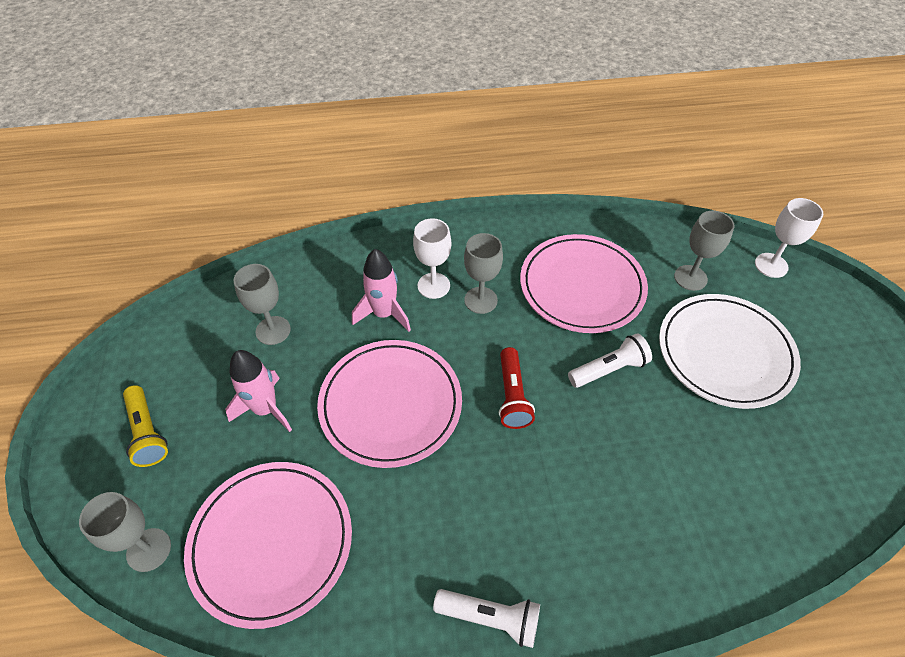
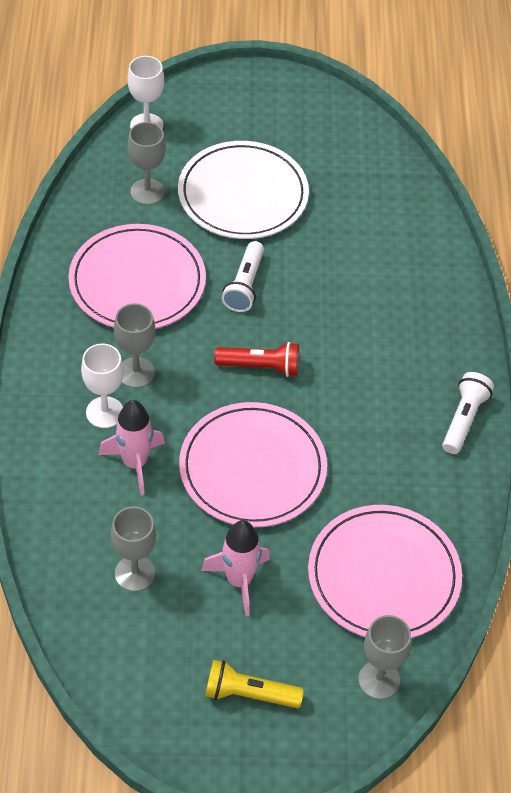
camera: 85 degrees left, 0 degrees up
(147, 432) = (249, 694): yellow flashlight -> yellow flashlight turned 150 degrees counterclockwise
(609, 369) = (244, 285): white flashlight -> white flashlight turned 150 degrees counterclockwise

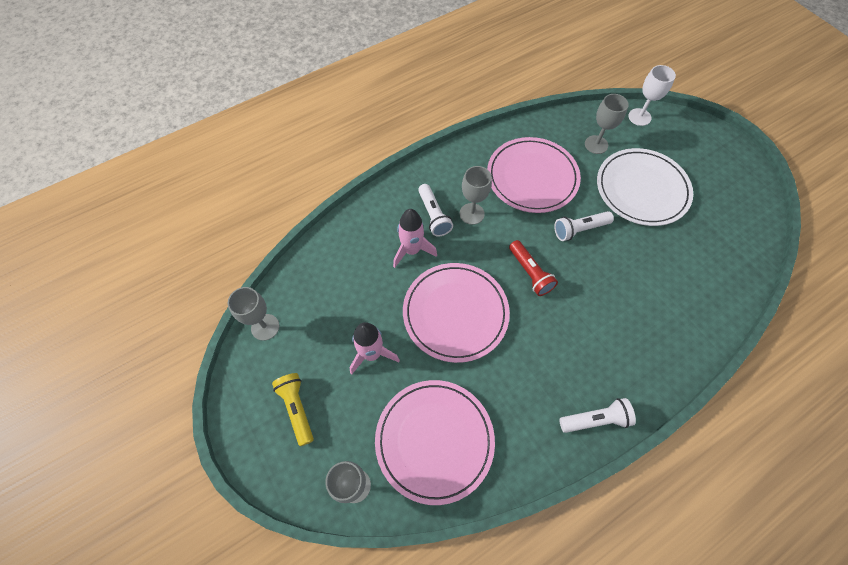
camera: 60 degrees right, 10 degrees up
(105, 412) = (433, 215): white goblet -> white flashlight
(135, 573) = (339, 295): grey goblet -> grey goblet (265, 327)

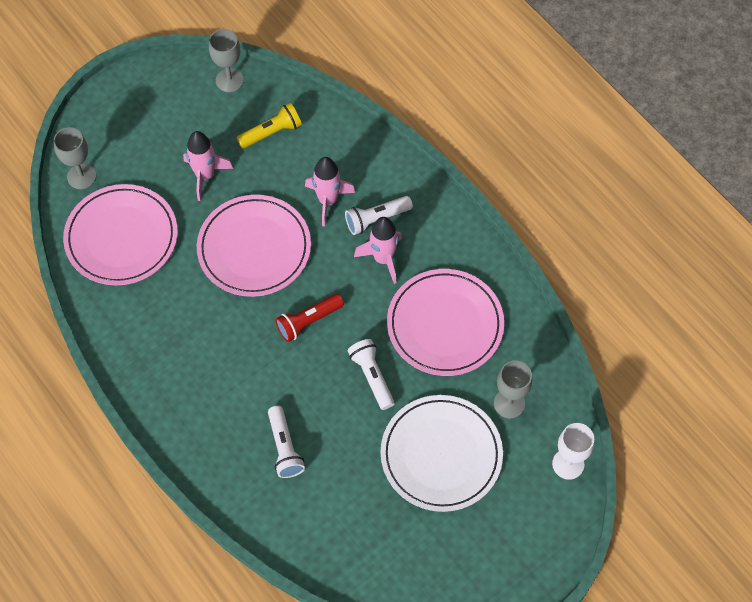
camera: 85 degrees right, 0 degrees up
(297, 408) = (149, 121): yellow flashlight -> yellow flashlight (271, 132)
(472, 214) = (383, 259): grey goblet -> pink rocket
(595, 419) = (143, 381): white flashlight -> white flashlight (284, 447)

